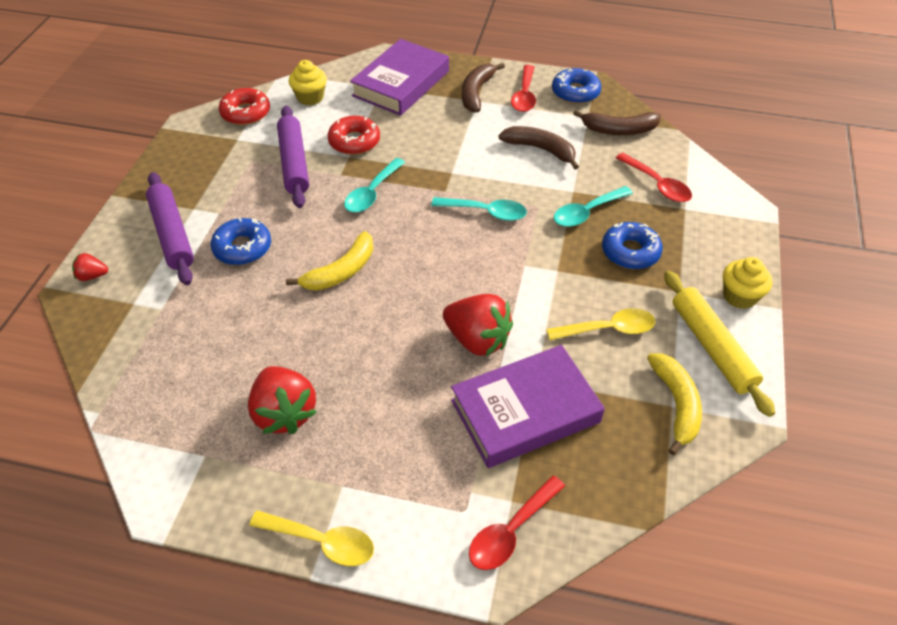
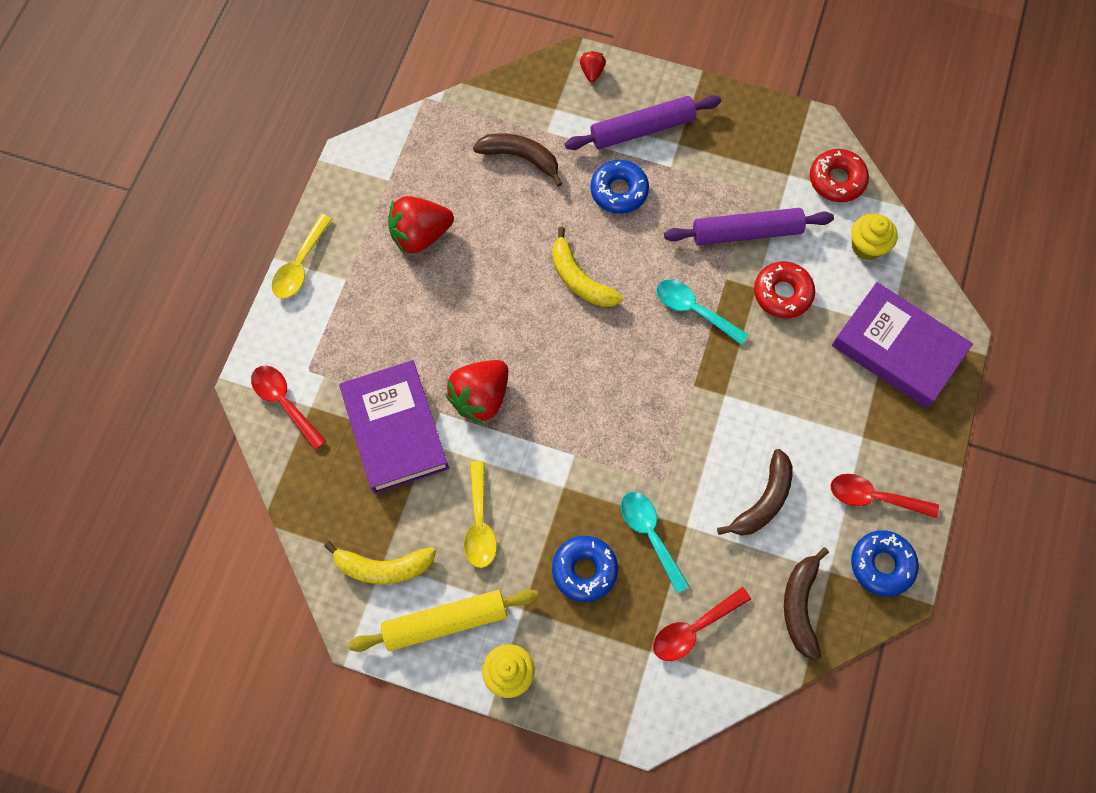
camera: 95 degrees right, 20 degrees up
(476, 93) = (879, 438): brown banana -> brown banana (520, 158)
(486, 212) = (656, 425): turquoise spoon -> none

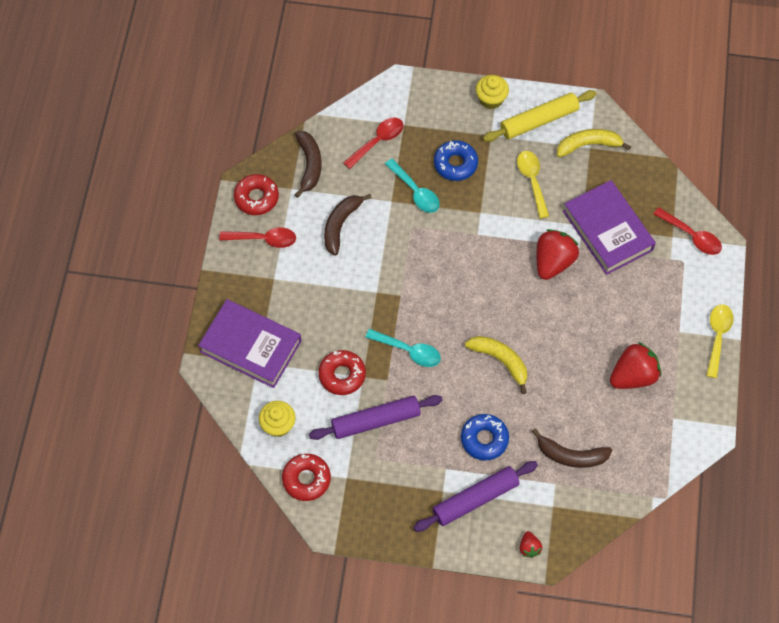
camera: 170 degrees right, 5 degrees down
(881, 565) = (256, 198): blue donut -> red donut

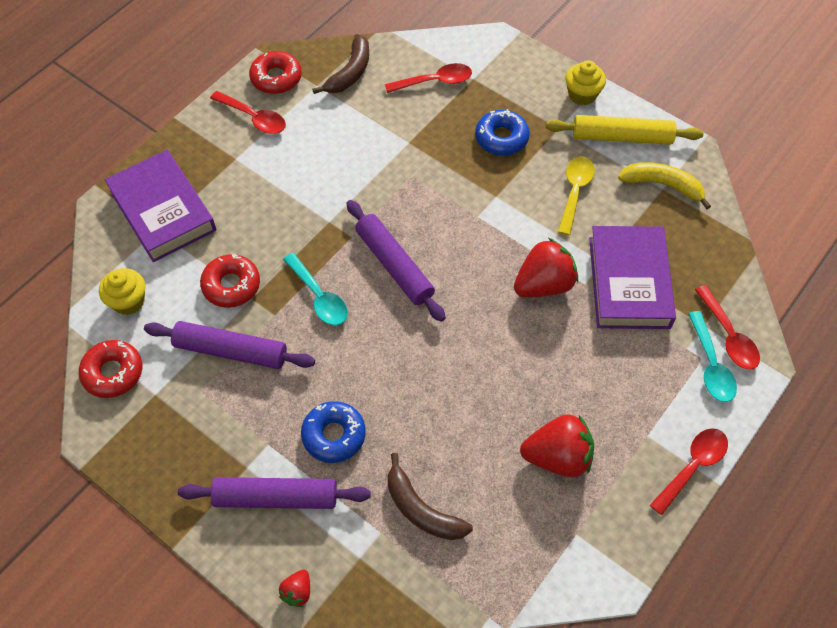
camera: 30 degrees right, 5 degrees down
(340, 225) = (340, 140): brown banana -> none
(415, 191) = (440, 145): turquoise spoon -> turquoise spoon (711, 365)
(444, 300) = (394, 265): none -> purple rolling pin
(500, 360) = (412, 358): yellow banana -> none
(717, 337) = (692, 466): yellow spoon -> red spoon

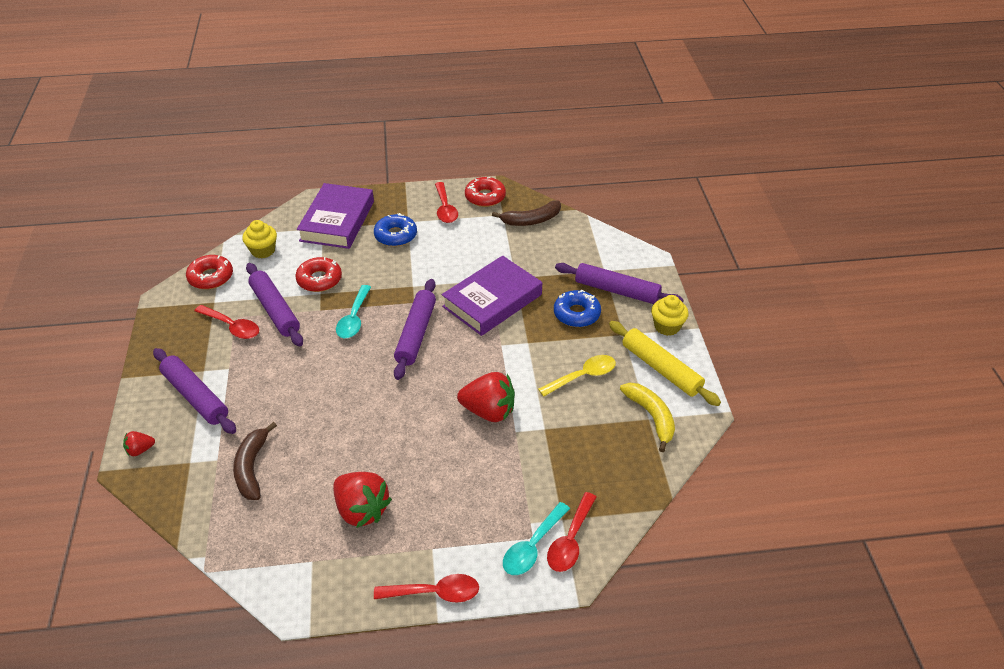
camera: 45 degrees right, 15 degrees down
(334, 435) = (264, 391): blue donut -> blue donut (395, 235)
(435, 81) = (577, 257): red spoon -> red spoon (232, 326)
(506, 90) = (617, 291): none -> purple rolling pin
(629, 282) = (546, 453): purple book -> purple book (492, 300)

